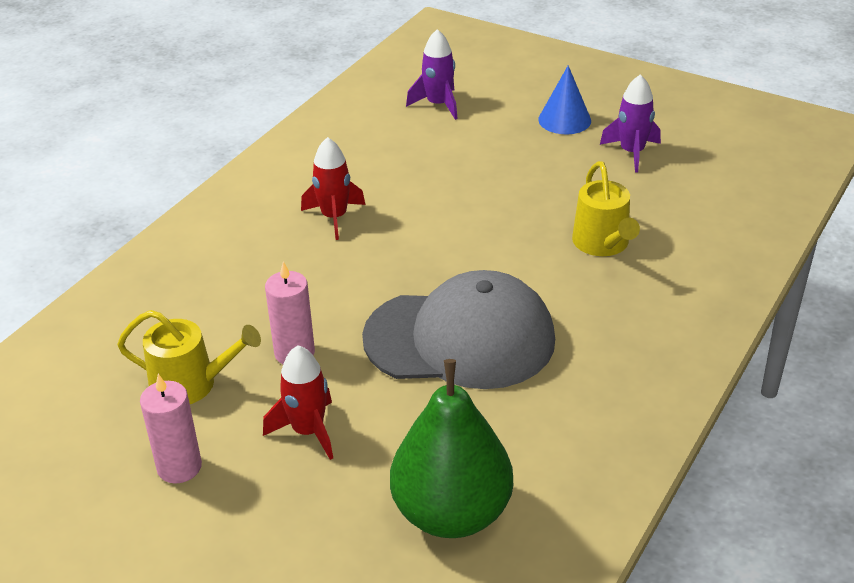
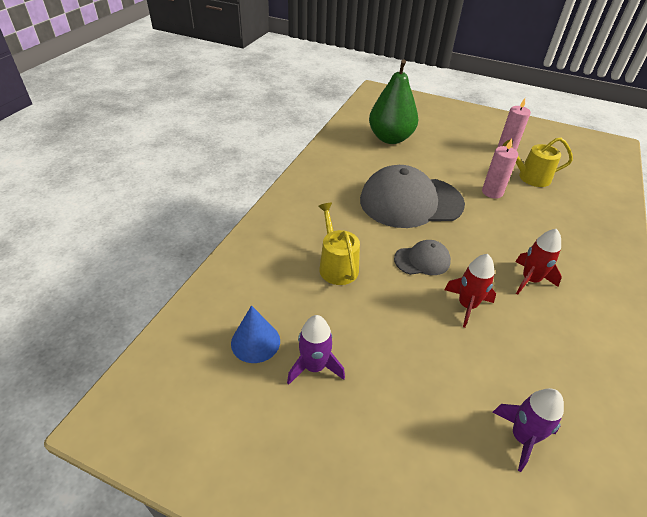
camera: 170 degrees right, 5 degrees up
(308, 431) = (463, 161): red rocket -> red rocket (467, 305)
(475, 246) = (422, 260): none -> grey cap
(564, 120) = (383, 417): blue cone -> blue cone (255, 342)

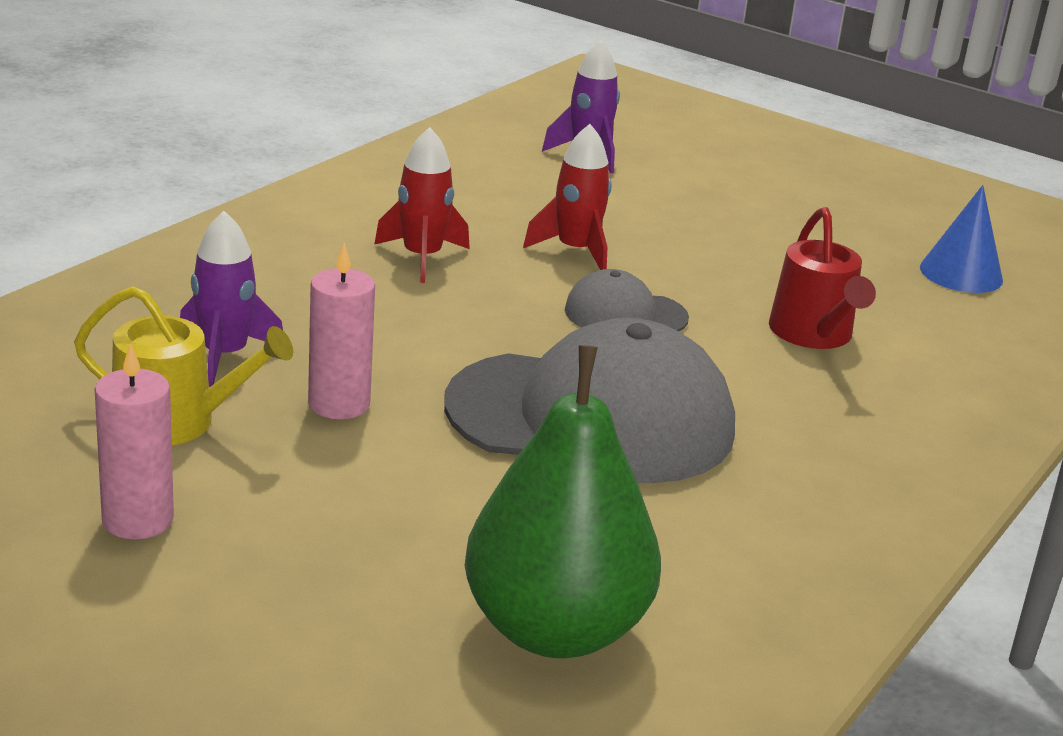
camera: 170 degrees left, 15 degrees down
(314, 367) = (862, 239): purple rocket -> purple rocket (225, 355)
(337, 266) = (814, 334): yellow watering can -> red watering can

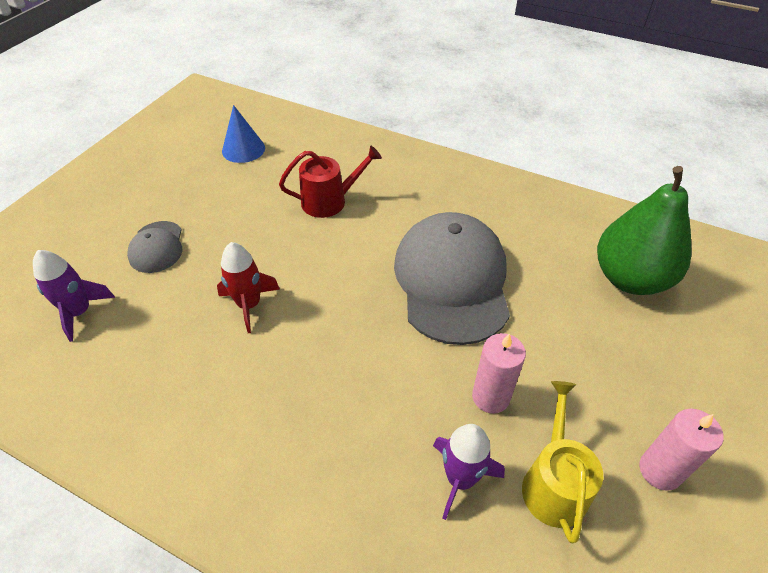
camera: 95 degrees left, 20 degrees up
(422, 258) = (278, 388): red rocket -> none
(625, 314) = (330, 275): grey cap -> grey cap (157, 247)

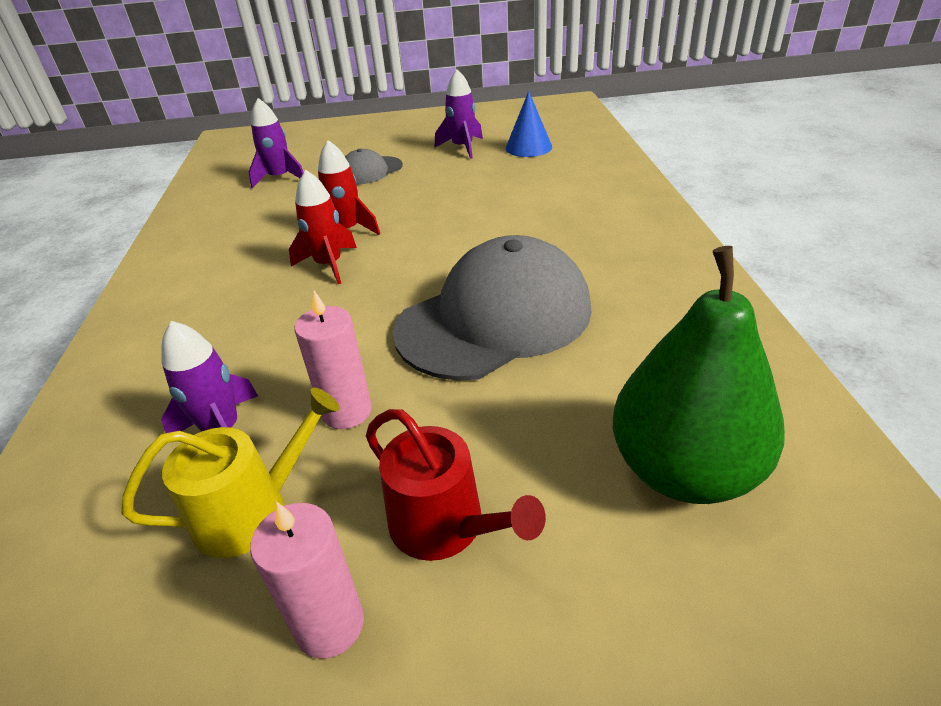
camera: 60 degrees right, 10 degrees down
(192, 179) = (462, 147): none -> purple rocket
(293, 337) = (329, 265): none -> red rocket
(329, 201) = (519, 208): red watering can -> red watering can (445, 526)

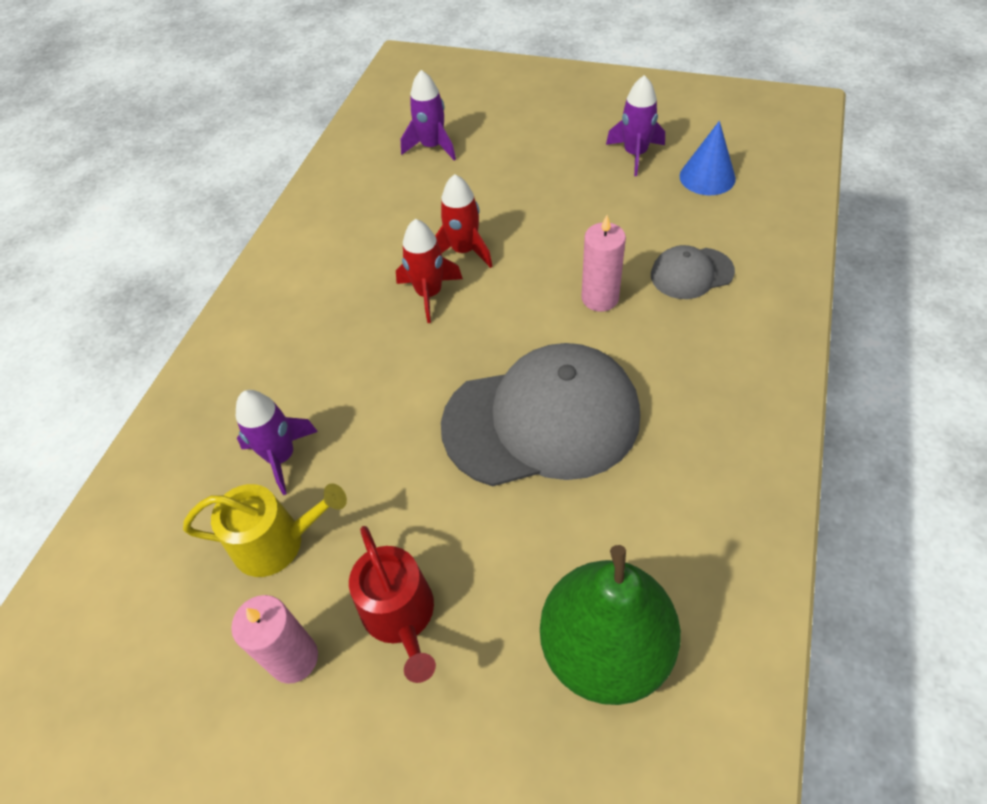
camera: 25 degrees right, 15 degrees up
(347, 411) = (376, 476): pink candle -> pink candle (600, 298)
(370, 171) = (523, 164): grey cap -> grey cap (691, 273)

